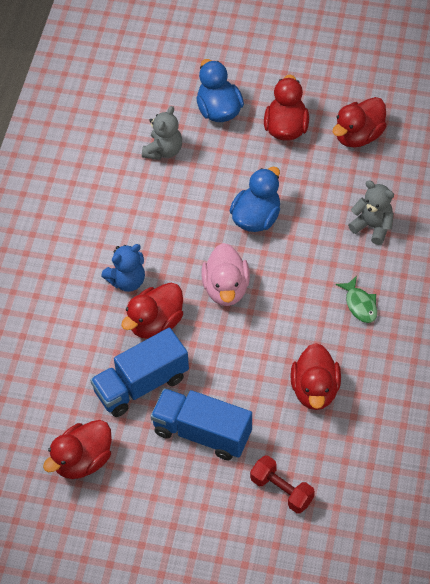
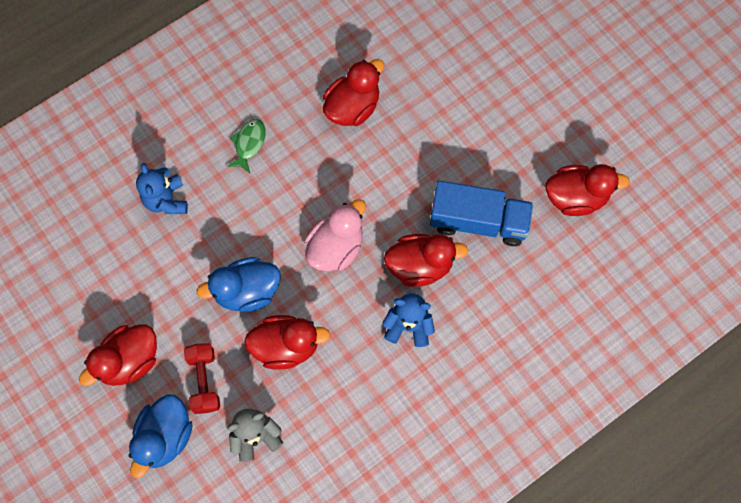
camera: 140 degrees left, 15 degrees up
(202, 433) = (466, 144): blue truck -> none
(281, 490) = (449, 57): red dumbbell -> red dumbbell (204, 381)
(358, 136) = (81, 295): red duck -> red duck (286, 346)
(372, 226) = (166, 200): grey teddy bear -> blue teddy bear

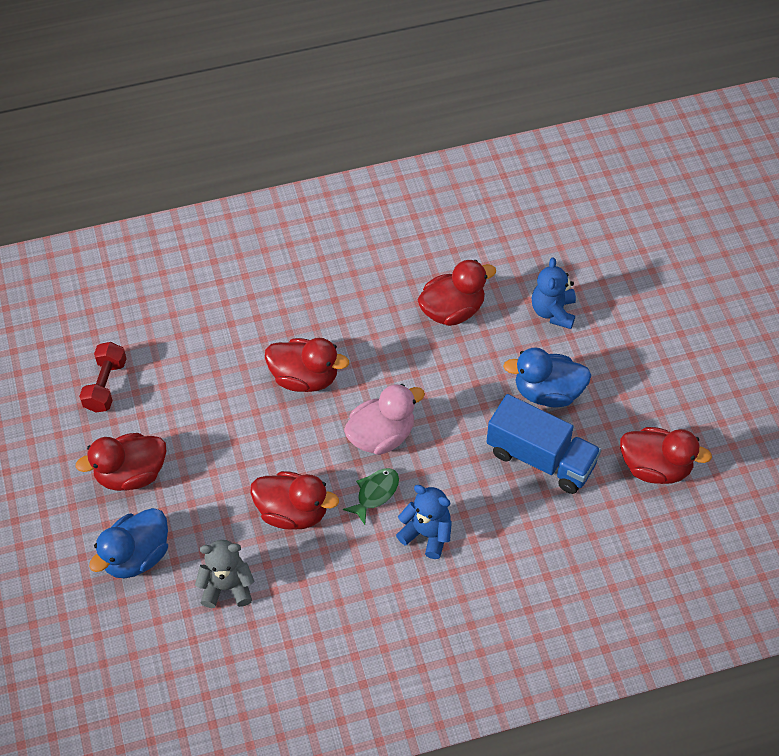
camera: 20 degrees right, 15 degrees down
(166, 200) = (229, 339): blue teddy bear -> blue teddy bear (553, 311)
(204, 381) = (197, 518): red dumbbell -> red dumbbell (105, 385)
(247, 291) = (274, 448): blue duck -> blue duck (547, 392)
(249, 144) = (333, 312): green fish -> green fish (375, 493)
(420, 265) = (462, 481): red duck -> red duck (305, 378)

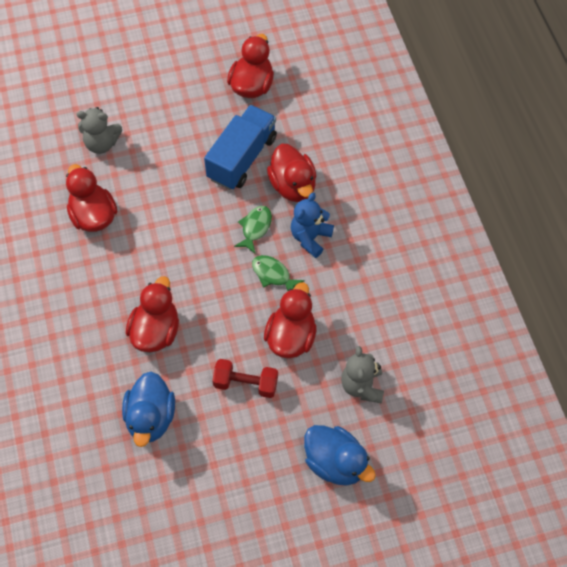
camera: 90 degrees left, 5 degrees up
(105, 385) = (153, 507): red dumbbell -> red dumbbell (246, 383)
(131, 474) = (252, 475): red duck -> red duck (293, 186)
(381, 436) = (217, 270): pink duck -> none
(439, 474) = (255, 228): none -> green fish
(547, 392) = (181, 151): blue duck -> blue duck (150, 418)
(553, 311) = (102, 143): blue teddy bear -> grey teddy bear

